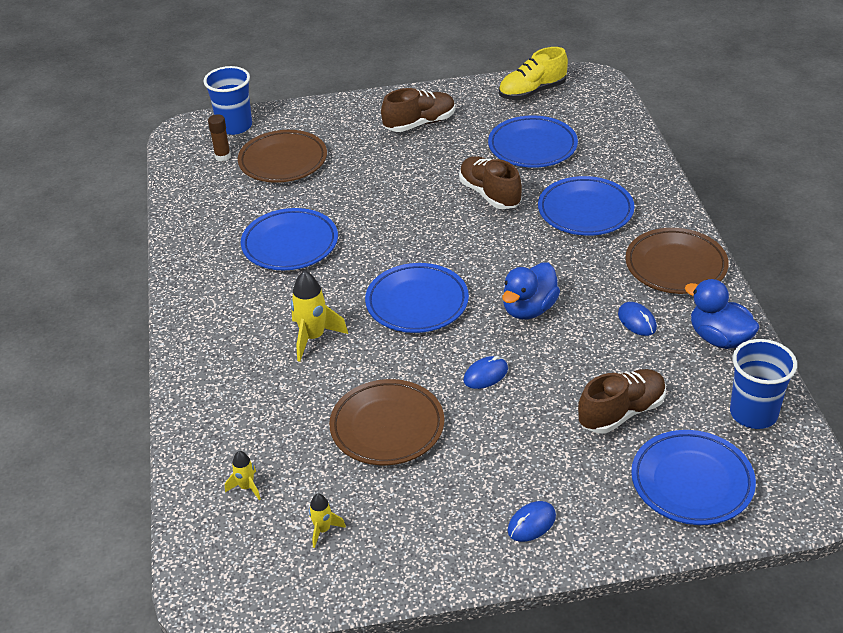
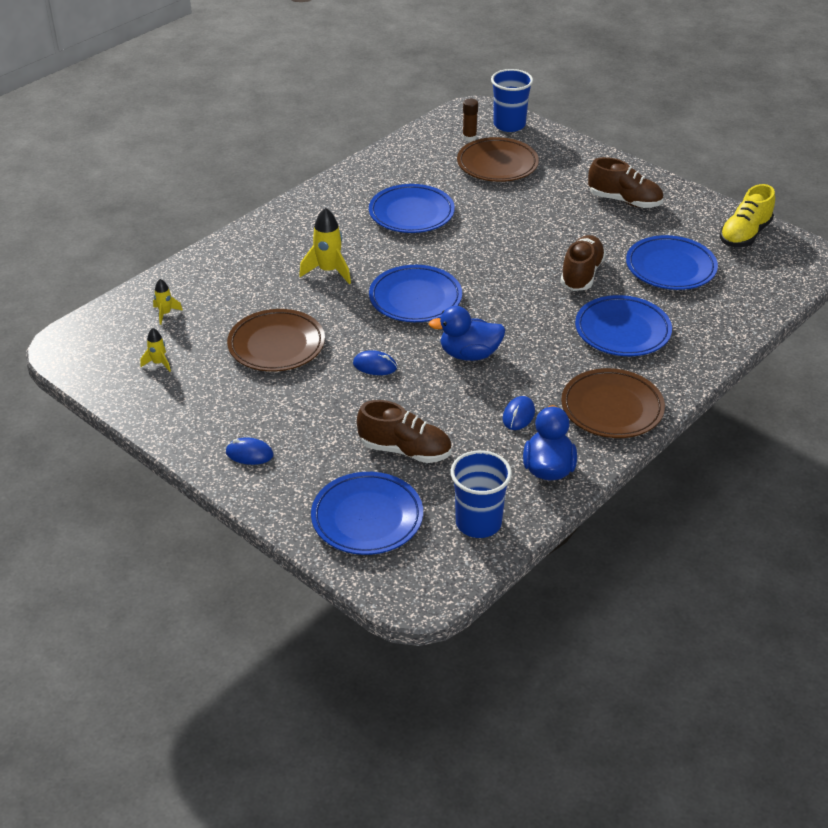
camera: 50 degrees right, 0 degrees up
(532, 92) = (744, 235): yellow shoe -> yellow shoe turned 75 degrees counterclockwise

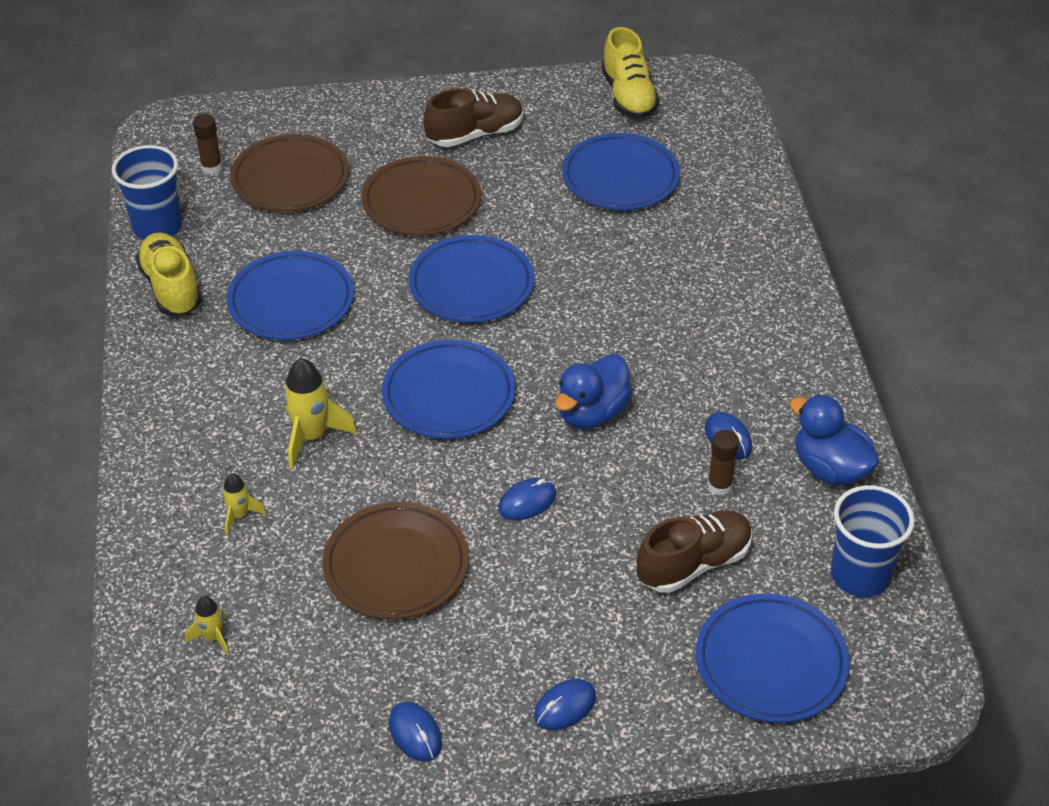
camera: 50 degrees left, 5 degrees up
(158, 363) = (304, 700): yellow rocket -> yellow rocket (239, 515)
(176, 410) = (415, 733): none -> blue mouse
(370, 174) = (171, 288): none -> yellow shoe
(477, 430) = (719, 486): none -> brown glue stick
(509, 125) = (230, 123): blue cup -> blue cup (157, 226)
(581, 274) = (557, 245): brown shoe -> none
(612, 408) = (787, 363): brown plate -> brown plate (421, 202)
(622, 331) = (679, 277): blue plate -> blue plate (471, 285)

